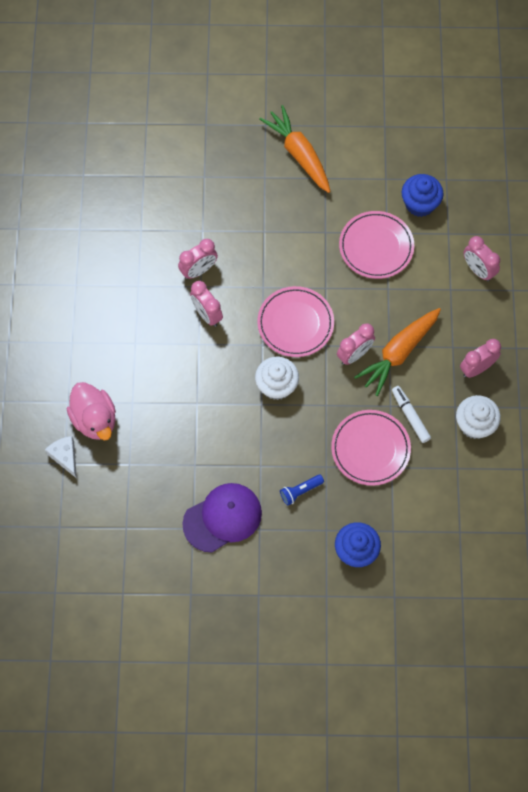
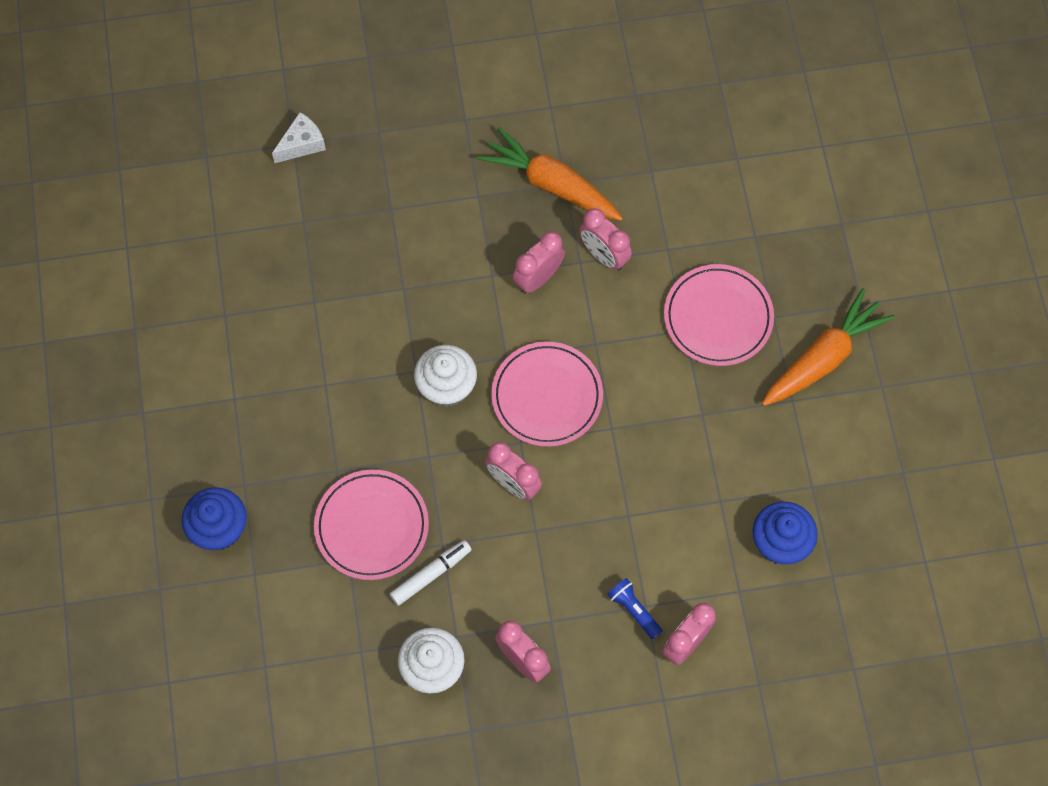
camera: 80 degrees right, 0 degrees up
(95, 419) = (359, 168): pink duck -> none
(222, 518) = (244, 349): purple cap -> none
(300, 491) = (295, 442): blue flashlight -> blue flashlight (633, 610)
(376, 247) = (693, 489): pink plate -> pink plate (718, 317)
(398, 353) = (527, 545): orange carrot -> orange carrot (551, 184)

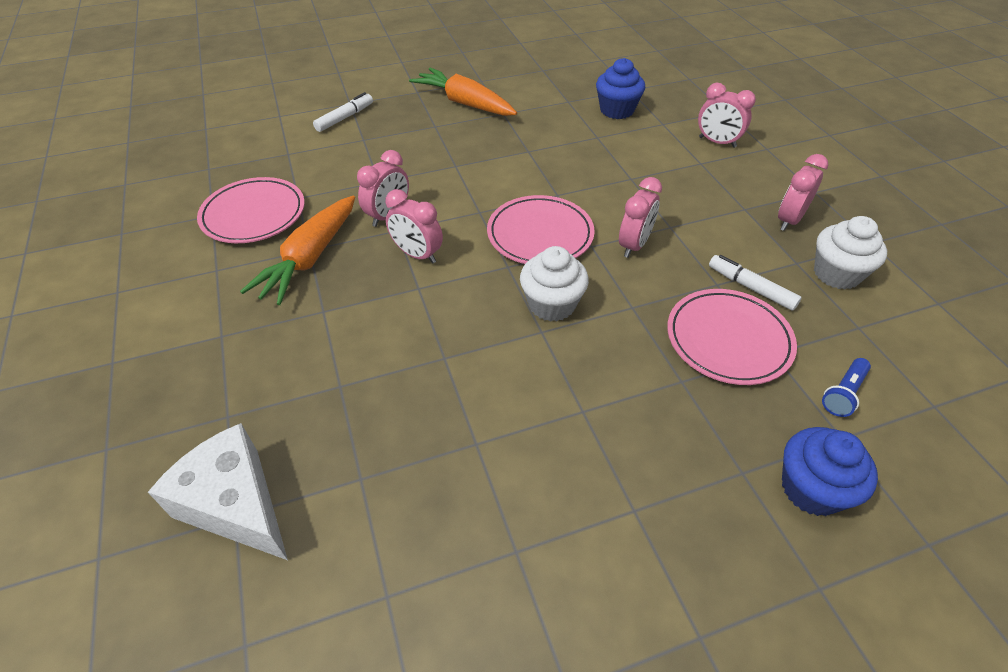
camera: 100 degrees left, 20 degrees down
(302, 144) = (236, 504): white cheese -> white cheese, size x1.74
(633, 610) = (708, 168): blue flashlight -> blue flashlight (843, 394)
(718, 317) = (440, 150): pink plate -> pink plate (254, 214)
(806, 217) = (345, 118): none -> white marker

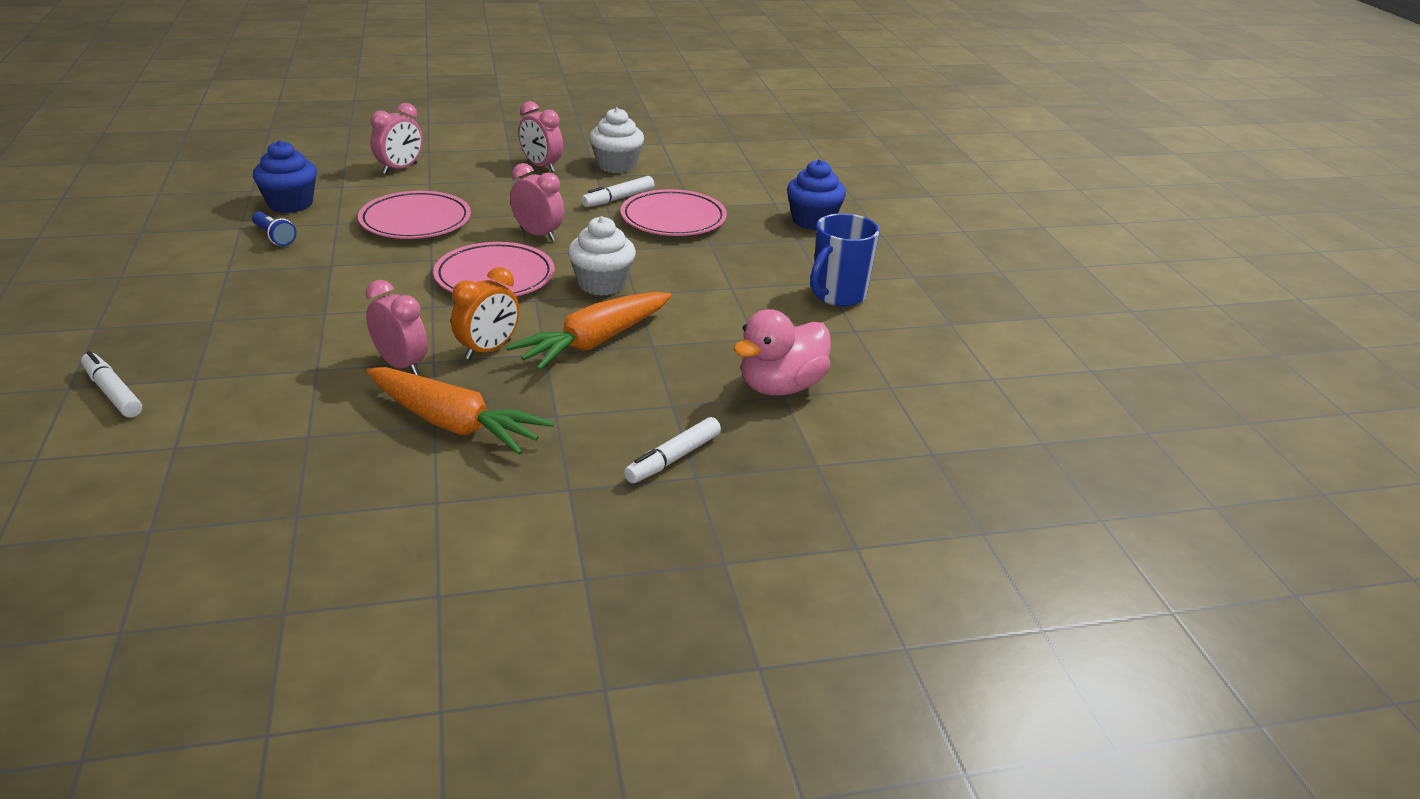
camera: 85 degrees left, 15 degrees down
(236, 504) = (803, 464): white cheese -> none
(254, 214) = (324, 474): pink plate -> pink plate (415, 221)
(255, 397) = (673, 458): none -> white marker
(377, 475) = (781, 386): none -> pink duck
(417, 255) = (488, 350): pink clock -> orange clock
(465, 103) = (173, 293): orange carrot -> orange carrot (594, 342)
(602, 528) = (837, 295): none -> blue mug
(843, 394) = (737, 193): blue flashlight -> blue flashlight (274, 237)

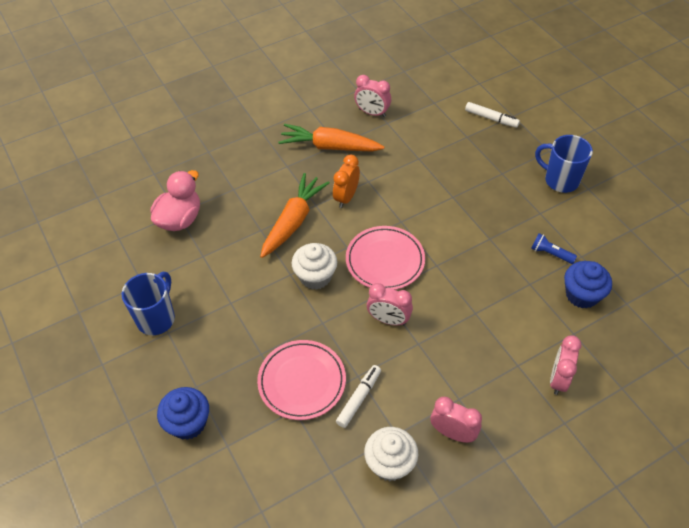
camera: 165 degrees right, 20 degrees up
(142, 292) = (560, 180): none -> blue mug
(401, 365) = (381, 173): pink clock -> pink clock (372, 113)
(415, 221) = (482, 305): pink plate -> none
(673, 458) = (221, 157): white marker -> none

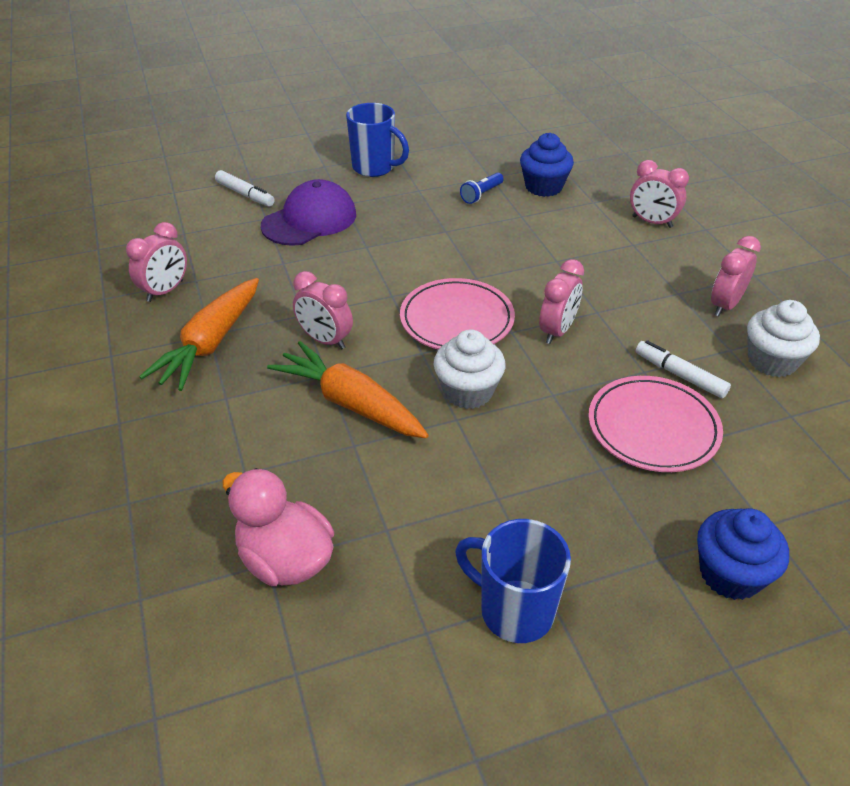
camera: 80 degrees left, 10 degrees down
(346, 197) = (325, 340): orange clock -> pink clock
(473, 159) = (309, 220): none -> purple cap
(491, 118) = (245, 194): white marker -> white marker turned 90 degrees clockwise
(560, 180) = (374, 168): blue mug -> blue mug turned 105 degrees counterclockwise

